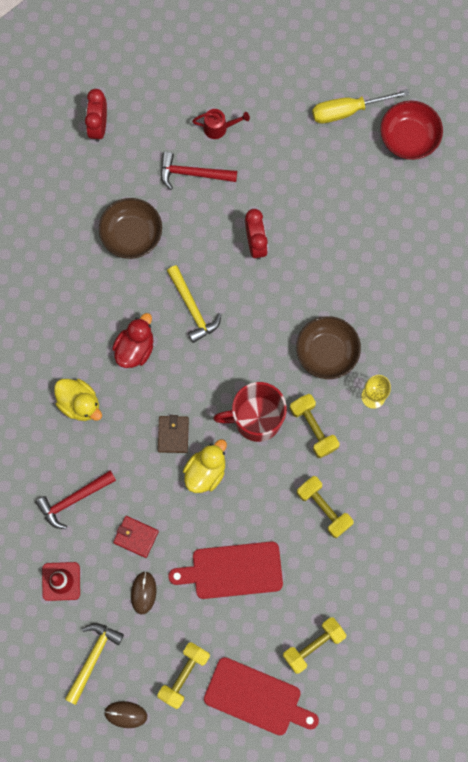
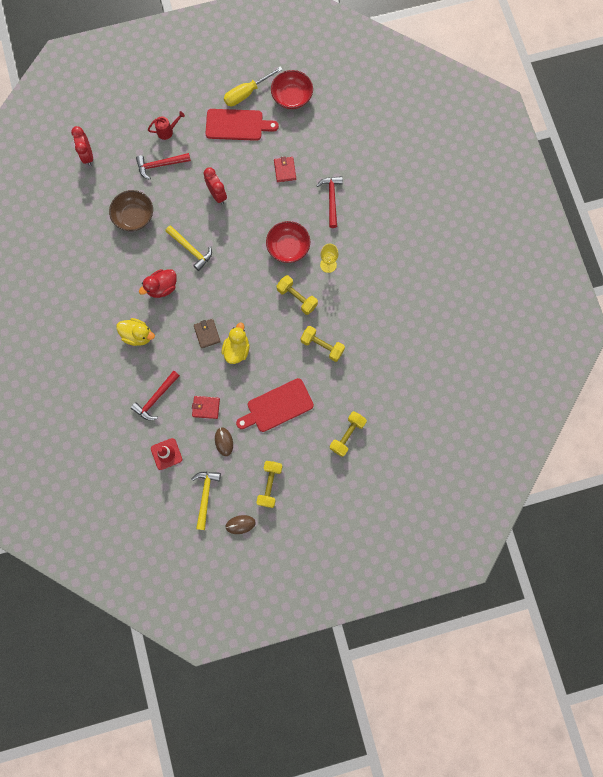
camera: 20 degrees left, 0 degrees up
(135, 348) = (162, 287): red duck -> red duck turned 135 degrees counterclockwise
(256, 419) = (258, 305): red mug -> none
(256, 697) = (322, 482): red cutting board -> red cutting board (237, 125)
(327, 352) = (288, 247): brown bowl -> red bowl
(361, 240) = (285, 170): none -> red wallet
(411, 304) = (331, 199): none -> red hammer

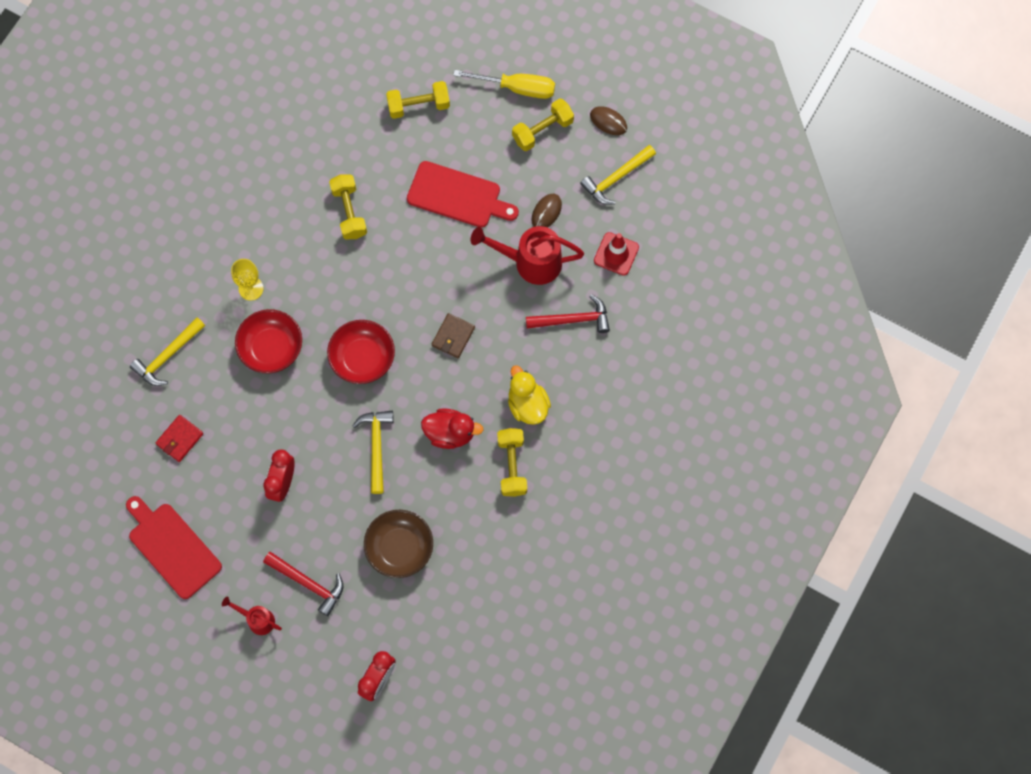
camera: 135 degrees left, 5 degrees down
(206, 407) = (531, 262): red wallet -> red watering can
(237, 349) = (439, 291): yellow duck -> none
(246, 93) = (119, 577): yellow screwdriver -> yellow screwdriver (517, 88)
(292, 97) = (75, 521): red bowl -> red bowl (362, 358)
(297, 298) = (321, 285): yellow dumbbell -> yellow dumbbell (512, 466)
(331, 199) = (168, 356): red hammer -> yellow hammer

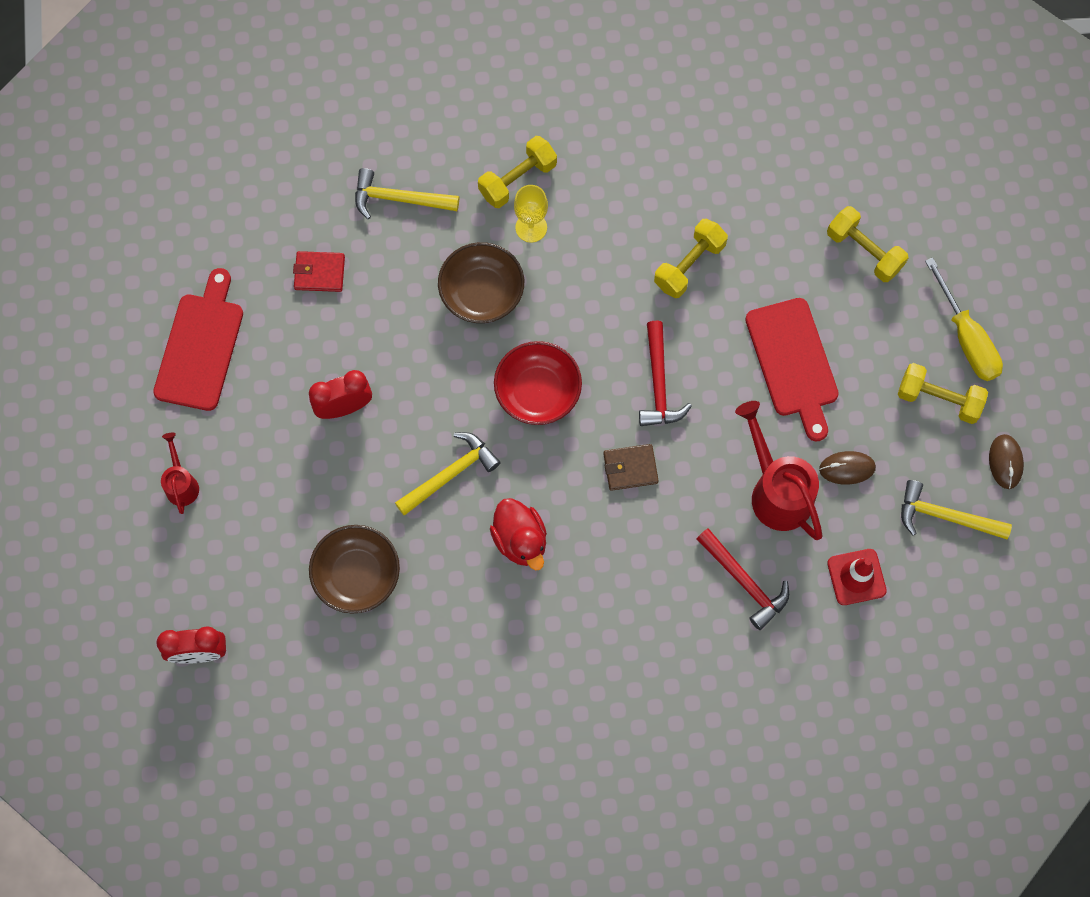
camera: 55 degrees right, 0 degrees up
(271, 348) = (482, 293): red bowl -> brown bowl
(308, 583) = (254, 508): red hammer -> red hammer (659, 383)
(512, 466) = (530, 631): yellow dumbbell -> yellow dumbbell (517, 179)
(527, 405) = (611, 600): yellow duck -> none

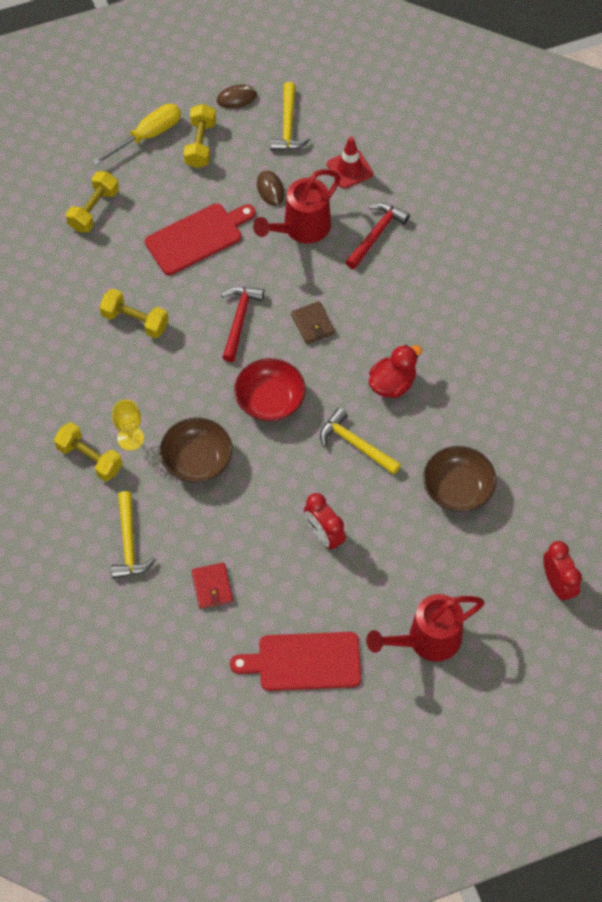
camera: 105 degrees left, 10 degrees down
(181, 484) = (427, 640): red watering can -> red watering can, size x1.85
(659, 383) = (239, 320): red hammer -> red hammer turned 60 degrees counterclockwise

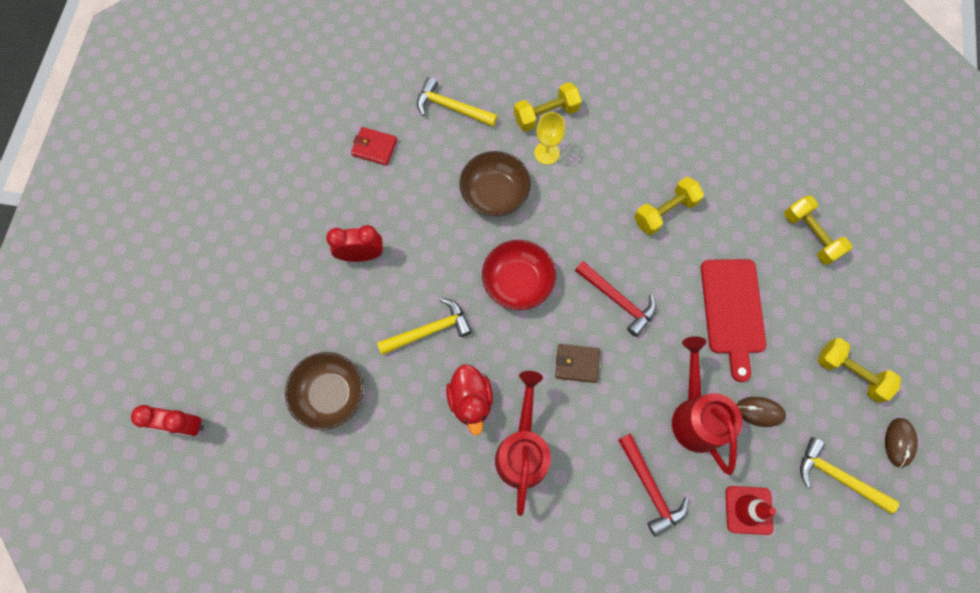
camera: 120 degrees right, 10 degrees up
(148, 135) = (883, 327): yellow screwdriver -> none
(304, 662) = (267, 181): red cutting board -> none
(427, 640) = (216, 283): red watering can -> red watering can (522, 450)

